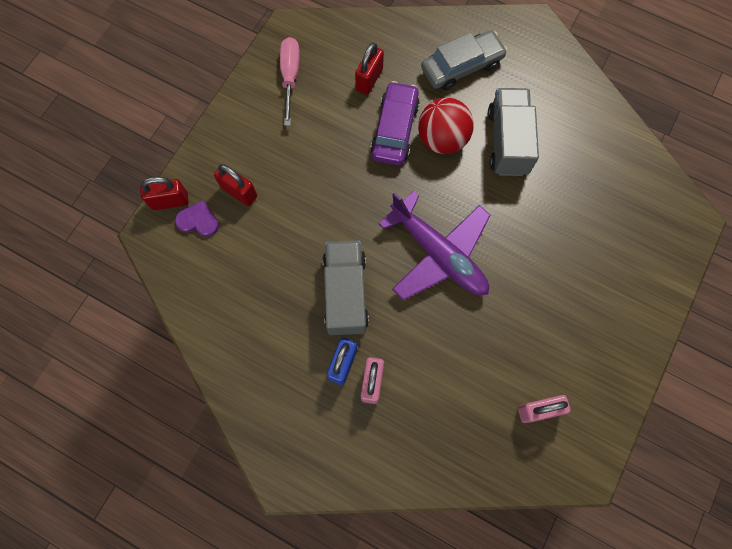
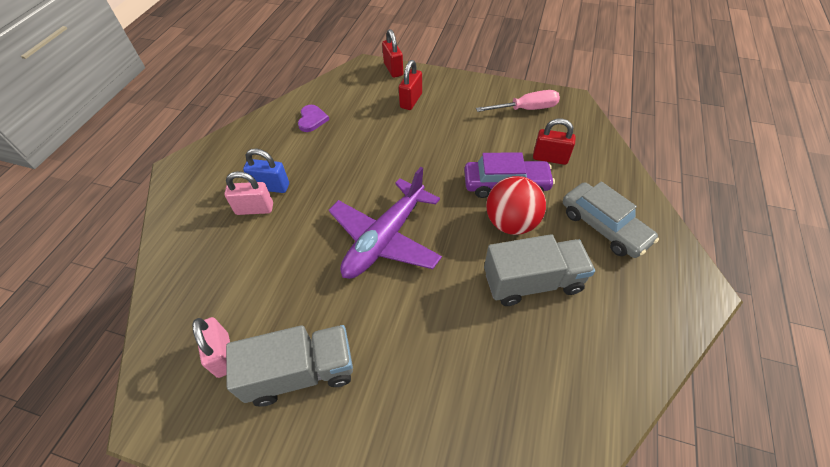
camera: 80 degrees right, 20 degrees down
(198, 220) = (381, 85): purple heart -> purple heart (312, 120)
(345, 293) = (335, 178): grey truck -> grey truck (301, 372)

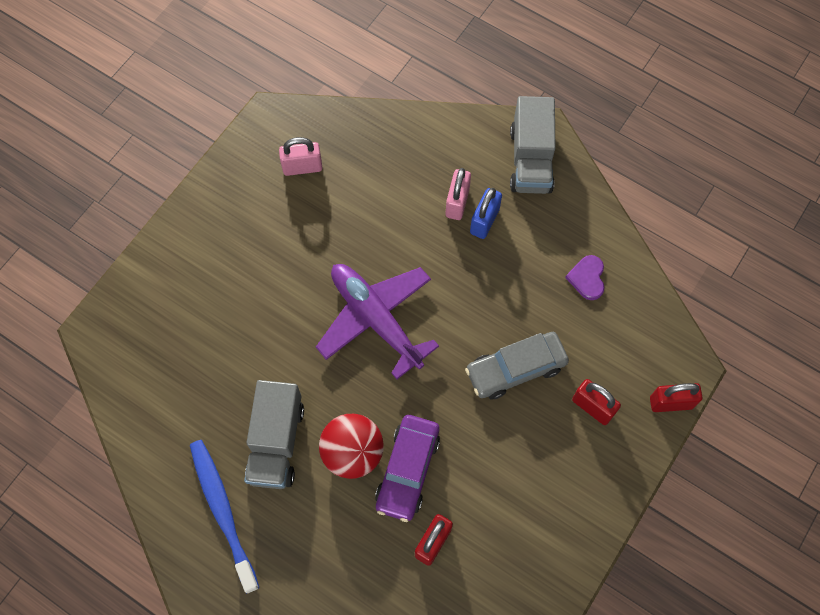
camera: 105 degrees right, 15 degrees up
(301, 372) = (265, 223): grey truck -> grey truck (530, 160)
(312, 120) = (587, 278): purple heart -> purple heart turned 75 degrees clockwise
(526, 109) = (532, 555): pink screwdriver -> none
(603, 226) = (313, 551): grey car -> grey car (515, 369)
(617, 305) = (223, 511): none -> blue toothbrush

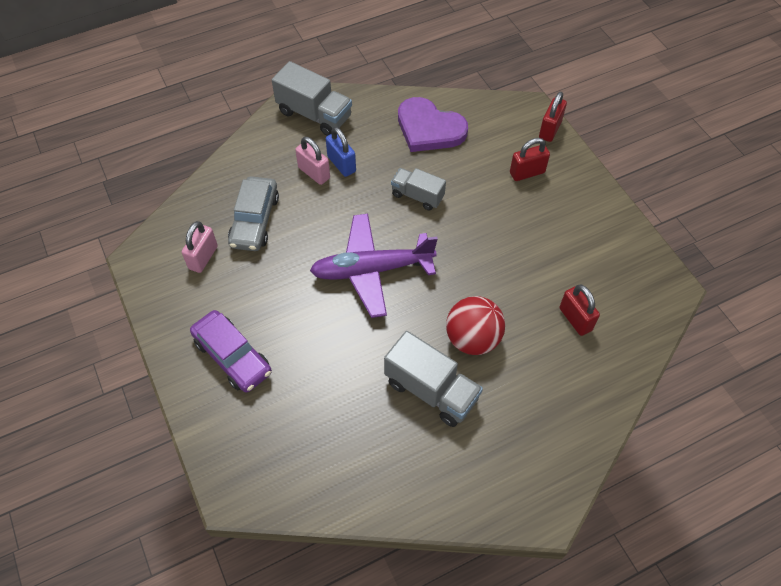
camera: 60 degrees left, 10 degrees down
(223, 511) = (468, 460): blue toothbrush -> none
(407, 470) = (509, 308): purple car -> purple car (232, 356)
(491, 313) = (417, 196): none -> grey truck
(515, 369) = (470, 202): grey car -> grey car (255, 220)
(587, 278) = (429, 128): purple heart -> purple heart, size x1.97

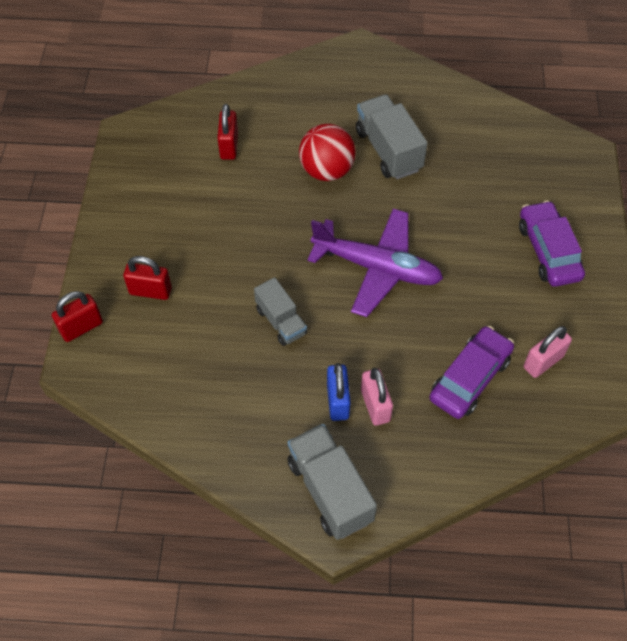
camera: 150 degrees left, 0 degrees up
(255, 220) = (470, 378): grey car -> purple car
(429, 128) = (208, 397): purple heart -> none

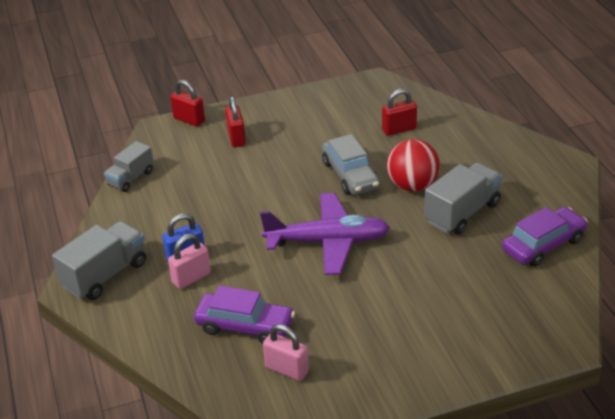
camera: 70 degrees right, 20 degrees down
(281, 213) = (350, 175): none -> grey car
(281, 321) = (244, 206): grey truck -> grey truck (131, 178)
(377, 268) = (328, 242): purple plane -> purple plane turned 90 degrees counterclockwise
(548, 251) = (417, 344): purple car -> purple car (543, 245)

